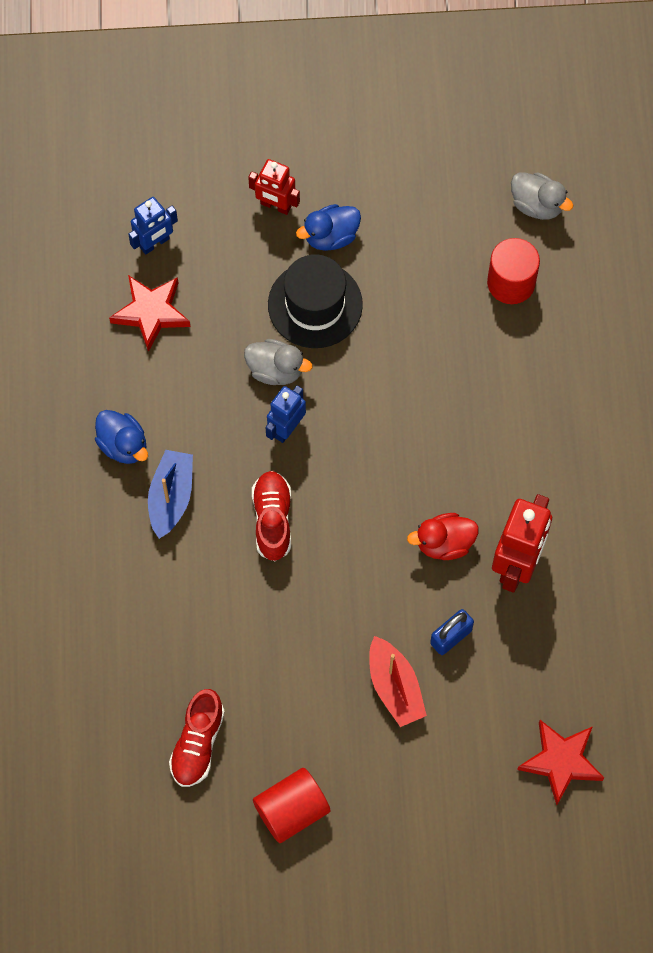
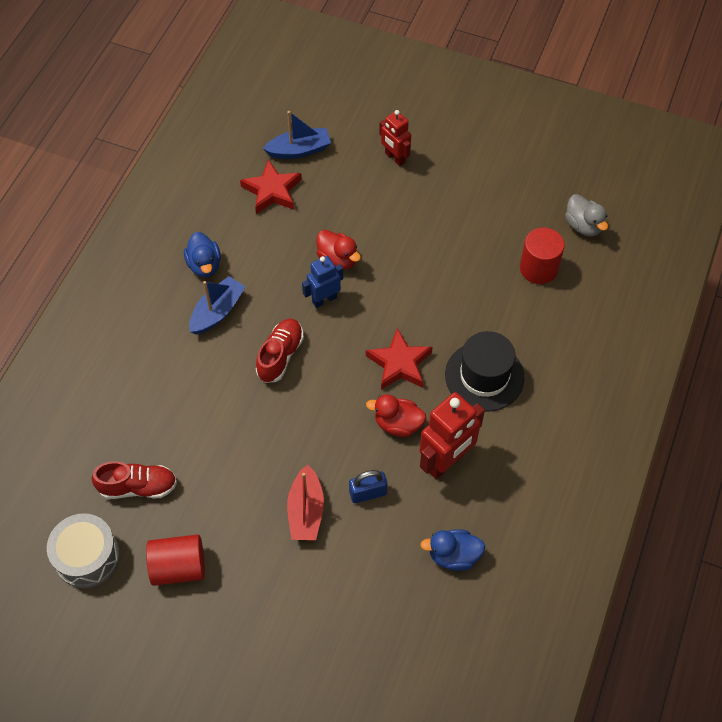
camera: 25 degrees right, 10 degrees down
(155, 243) = (299, 150): blue robot -> blue boat
(187, 844) = (87, 557): none -> grey drum
(197, 743) = (138, 487): red shoe -> red shoe turned 135 degrees counterclockwise
(276, 370) = (338, 259): grey duck -> red duck
(315, 305) = (388, 229): black hat -> black hat (484, 376)
(331, 236) = (423, 190): blue duck -> blue duck (453, 556)
(561, 761) = (406, 625): red star -> red star (399, 363)

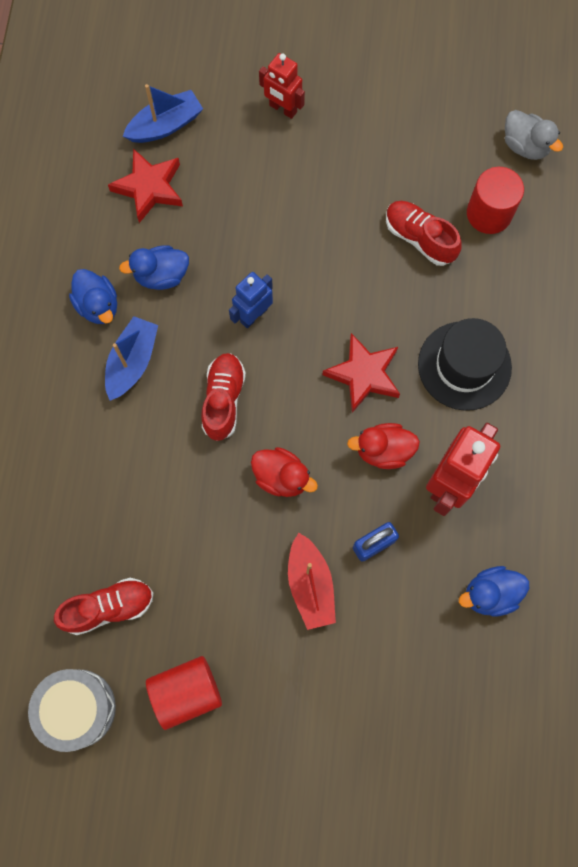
camera: 15 degrees left, 15 degrees up
(261, 255) = (161, 275): none -> blue duck
(338, 259) = (254, 259): red duck -> red duck (281, 477)
(476, 274) = (419, 238): none -> red shoe

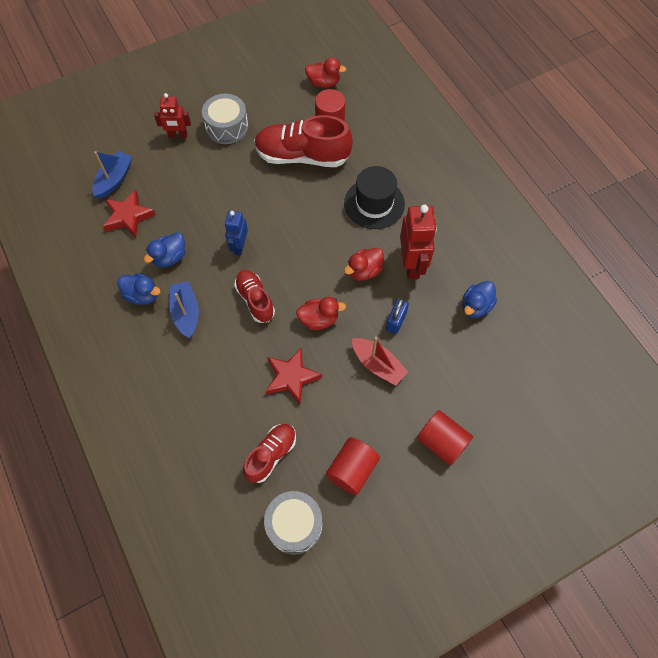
camera: 35 degrees left, 10 degrees down
(315, 735) = (442, 442): none -> red cylinder
(352, 135) = (227, 127): none -> grey drum
(363, 374) = (324, 240): red star -> red star (291, 377)
(419, 238) = (302, 156): red shoe -> red shoe, size x1.71
(525, 146) = (323, 83): grey duck -> red duck

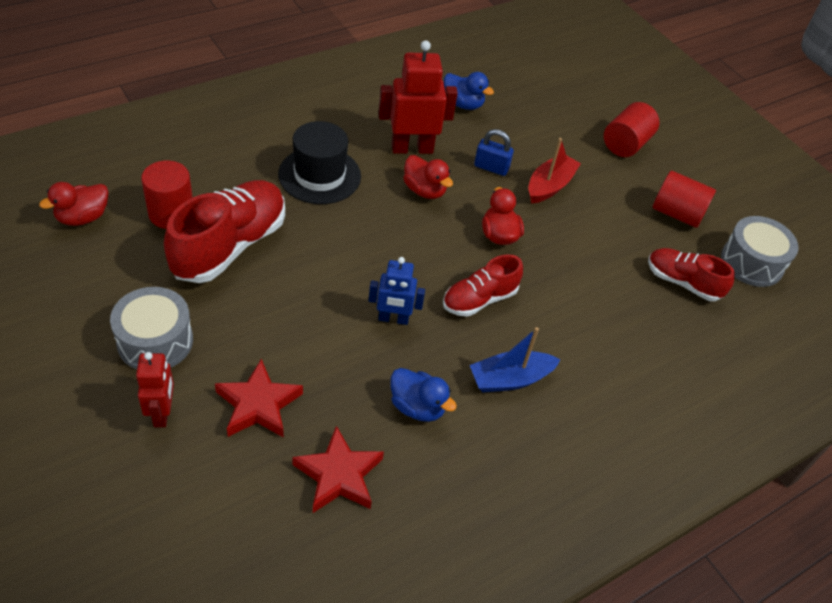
camera: 100 degrees left, 15 degrees down
(114, 179) = (256, 507): blue boat -> none
(142, 295) = (488, 438): blue duck -> none
(291, 377) = (582, 263): red star -> red star (258, 405)
(302, 156) = (230, 246): red shoe -> red shoe turned 150 degrees counterclockwise
(323, 83) = (83, 217): red duck -> red duck turned 135 degrees counterclockwise

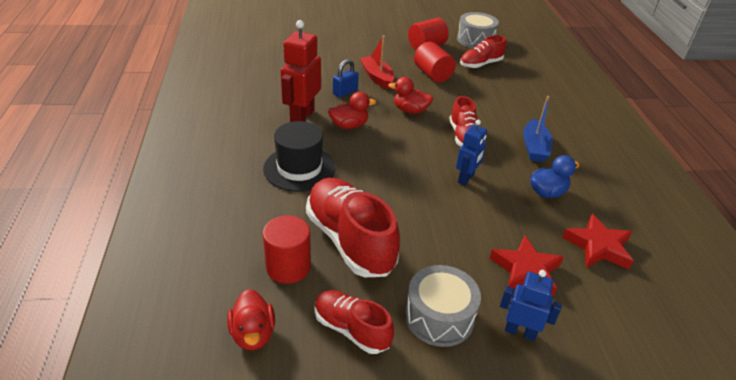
camera: 60 degrees left, 10 degrees down
(113, 279) = (351, 329): none -> red shoe
(162, 413) = (520, 332): red robot -> blue robot
(463, 104) = (272, 81): blue duck -> none
(626, 144) = (358, 40): red cylinder -> red cylinder (432, 74)

